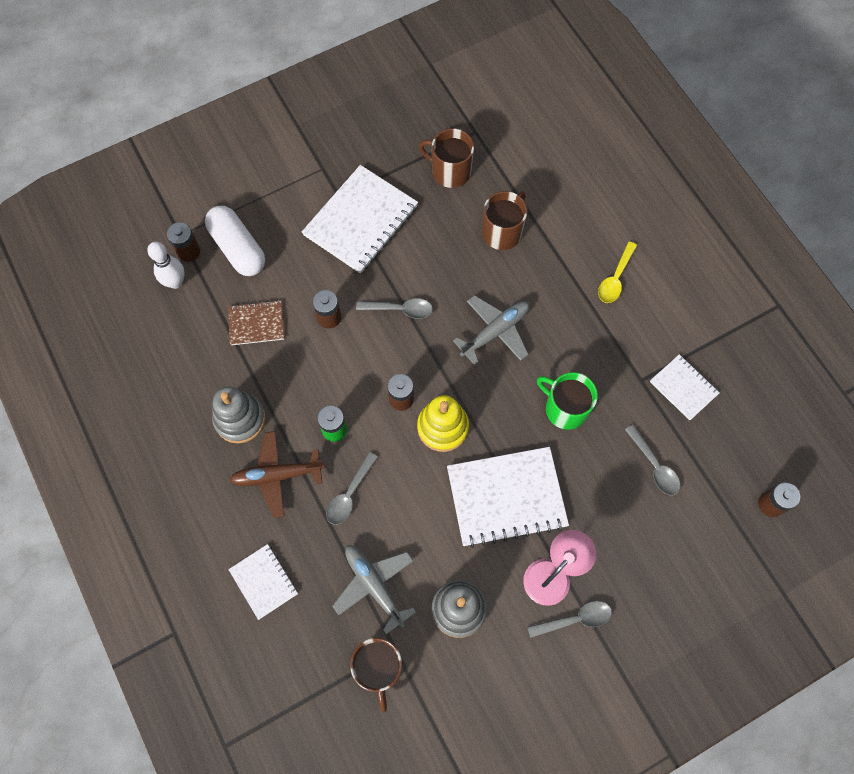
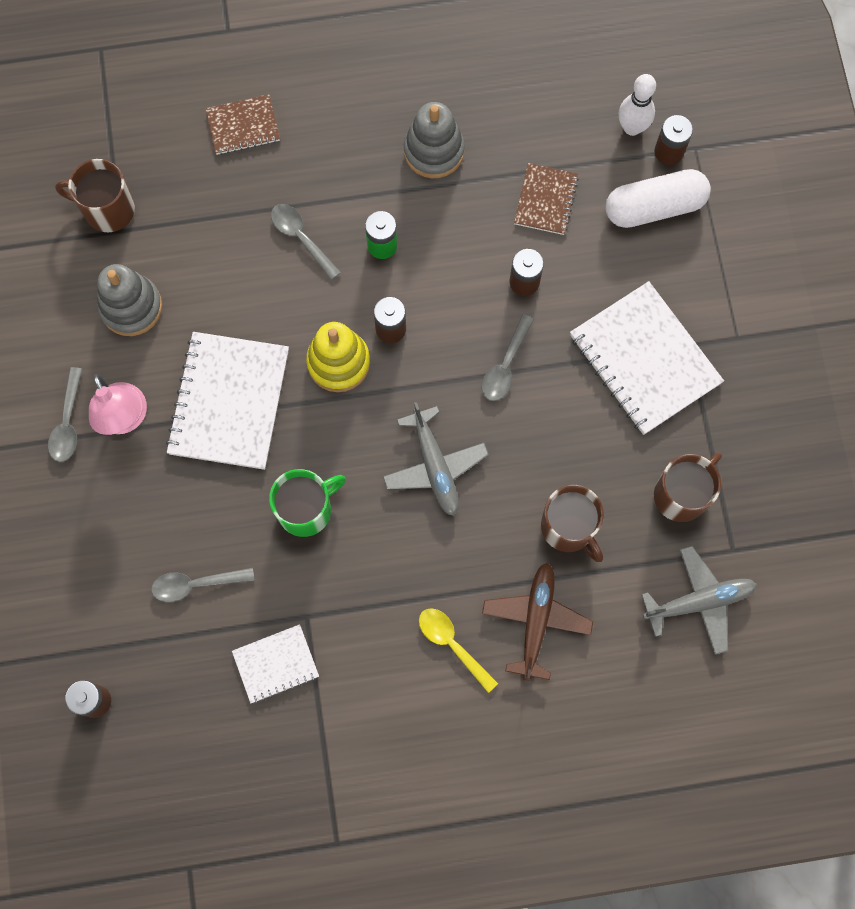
camera: 110 degrees right, 5 degrees up
(264, 582) = (243, 126): white notebook -> brown notebook
(277, 475) = (353, 171): brown plane -> brown plane (536, 620)
(374, 585) = (192, 232): grey plane -> grey plane (699, 602)

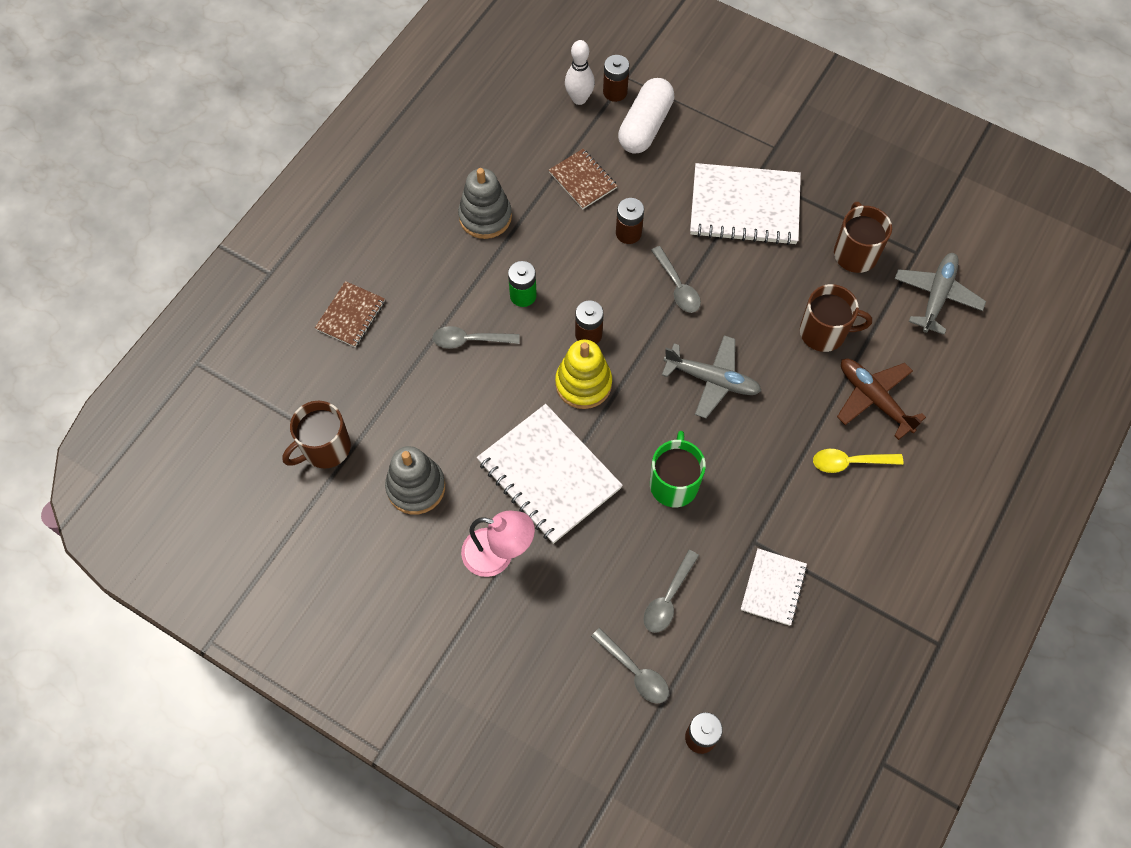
camera: 50 degrees left, 10 degrees down
(68, 422) = (465, 597): grey spoon -> grey spoon (634, 671)

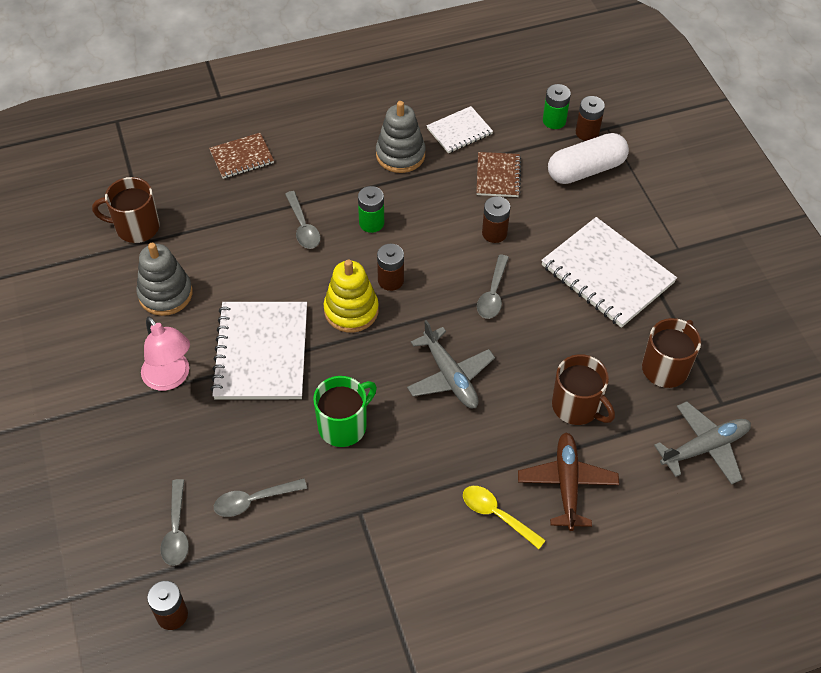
camera: 40 degrees right, 10 degrees down
(470, 340) = (303, 226): grey spoon -> grey spoon turned 150 degrees counterclockwise
(579, 99) = (554, 121): white bowling pin -> green battery
(773, 587) = (338, 556): white notebook -> white notebook (459, 131)

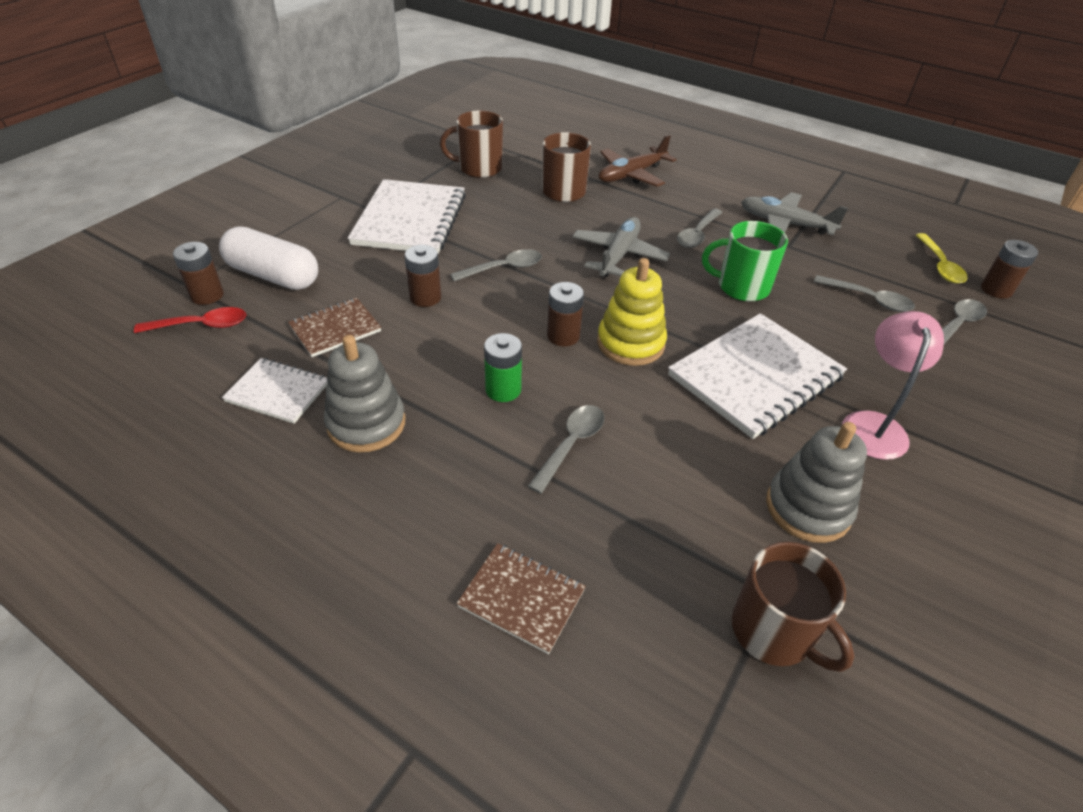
camera: 130 degrees left, 10 degrees down
(431, 455) = (697, 234): none -> grey spoon
(497, 515) = (695, 191): yellow spoon -> yellow spoon (940, 265)
(554, 121) = (201, 325): green battery -> red spoon
(705, 447) = (529, 138): grey plane -> grey plane (785, 224)

